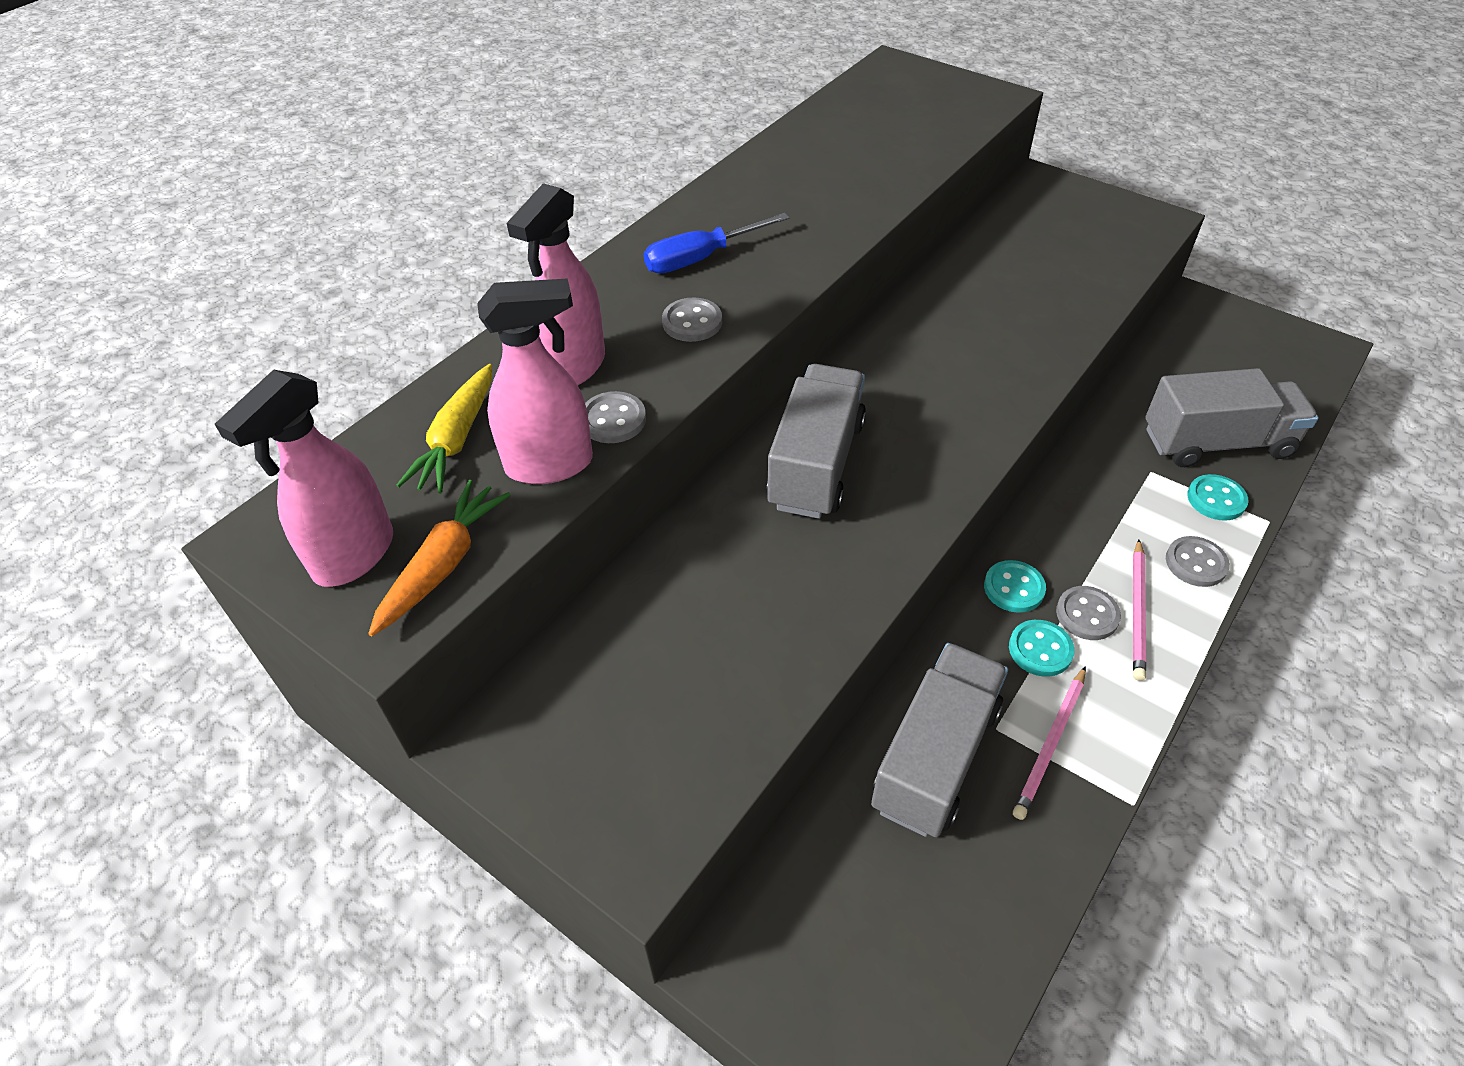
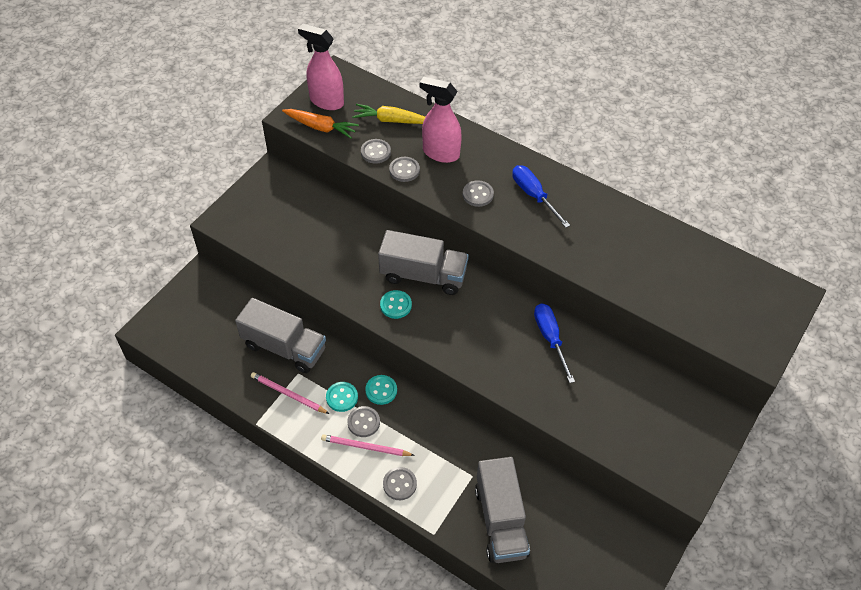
camera: 85 degrees right, 5 degrees up
(550, 464) = (375, 152): pink spray bottle -> grey button
(940, 319) = (550, 338): none -> blue screwdriver
(1216, 499) = (450, 508): turquoise button -> turquoise button (396, 305)

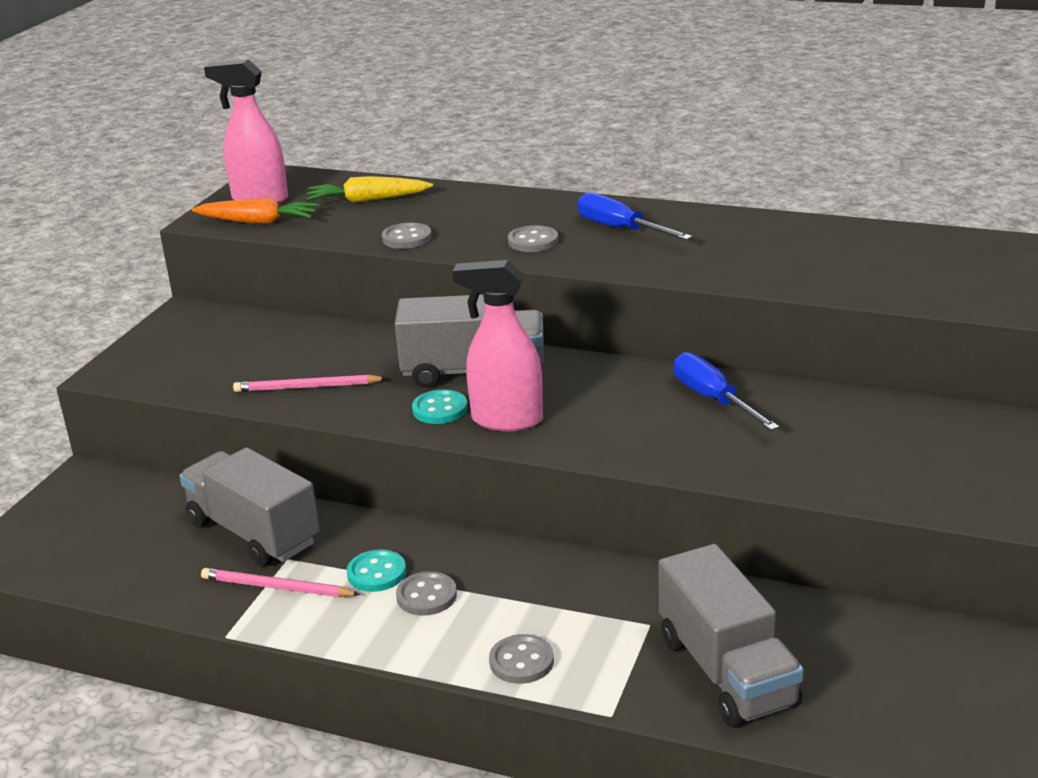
camera: 10 degrees left, 25 degrees down
(284, 347) = (254, 533): grey truck -> grey truck turned 150 degrees counterclockwise
(366, 447) = (441, 626): pink pencil -> pink pencil (307, 387)
(375, 152) = (354, 230): grey button -> none
(381, 390) = (444, 551): turquoise button -> none
(440, 153) = (457, 216): pink spray bottle -> pink spray bottle (506, 420)

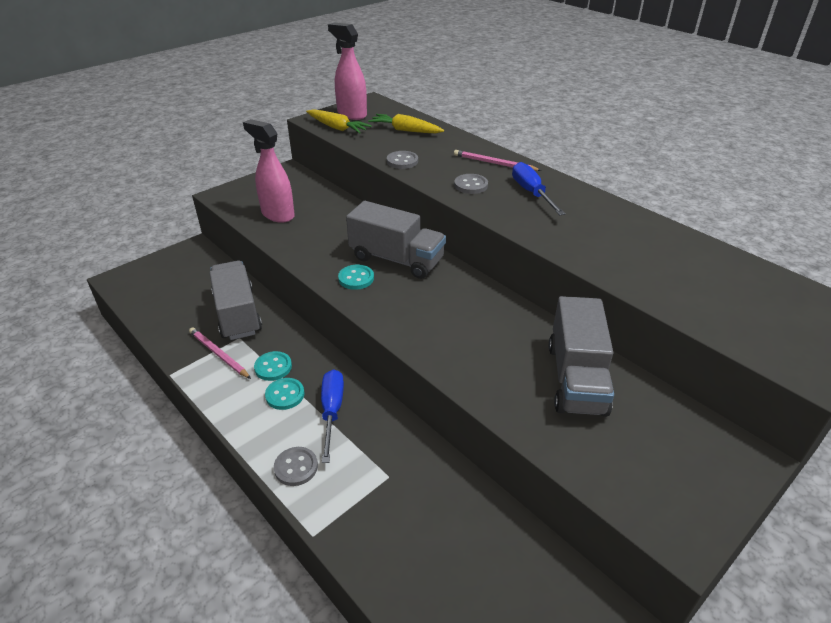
camera: 25 degrees right, 10 degrees up
(258, 222) = (337, 128): orange carrot -> yellow carrot
(307, 387) = (302, 238): pink pencil -> pink pencil (494, 163)
(426, 596) = (285, 395): grey button -> turquoise button
(506, 420) = (385, 300): pink spray bottle -> pink spray bottle (277, 215)
(713, 399) = (521, 334): blue screwdriver -> blue screwdriver (332, 411)
(726, 672) = (406, 539): grey truck -> grey truck (576, 378)

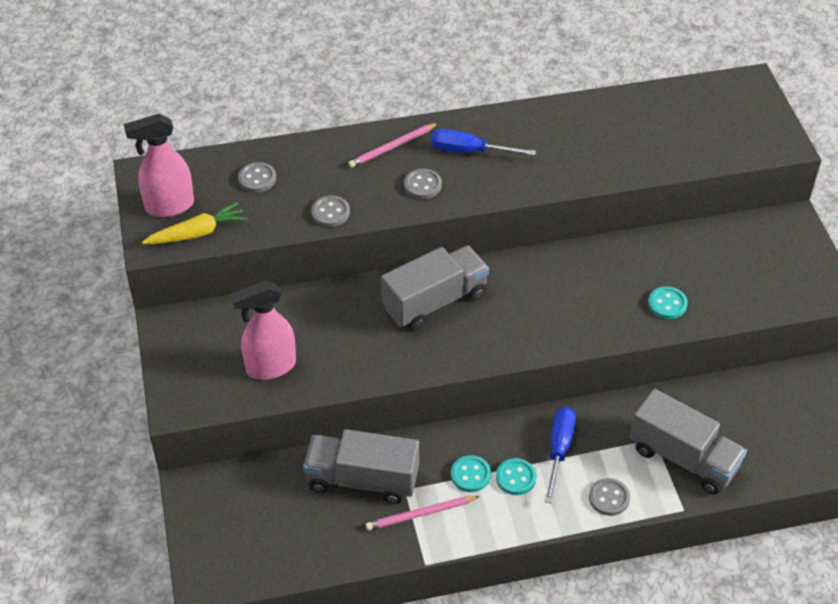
camera: 60 degrees left, 10 degrees up
(332, 411) = (559, 450): blue screwdriver -> blue screwdriver turned 75 degrees clockwise
(356, 278) = (445, 345): turquoise button -> turquoise button (667, 304)
(405, 130) = (257, 178): yellow carrot -> grey button
(576, 378) = (672, 263): grey truck -> grey truck (683, 458)

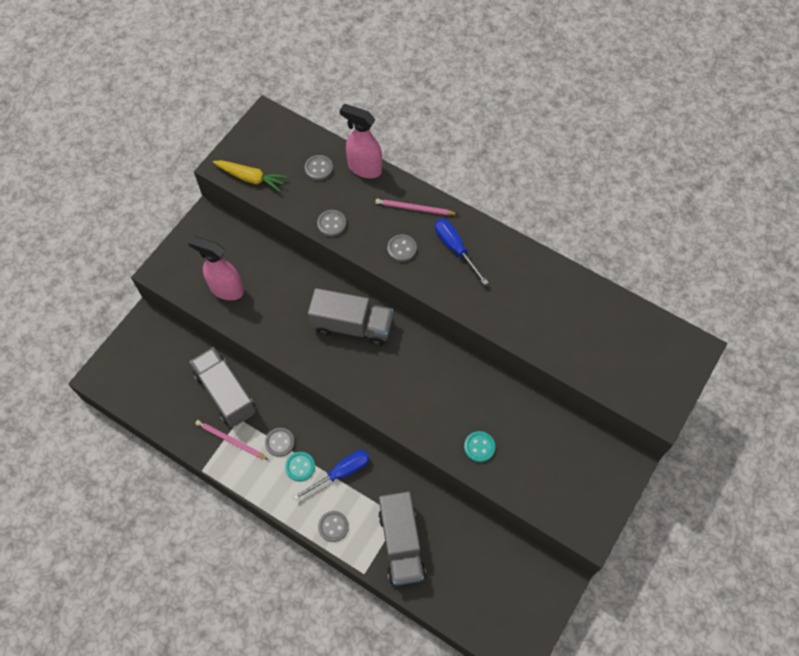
camera: 45 degrees right, 15 degrees up
(169, 206) = (255, 148): pink spray bottle -> pink spray bottle (364, 168)
(470, 475) = (280, 442): turquoise button -> grey button

